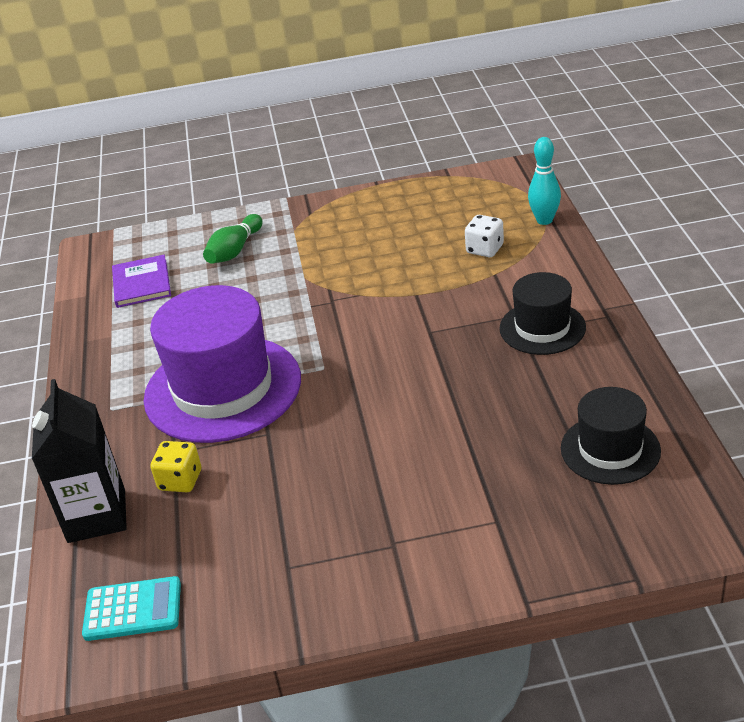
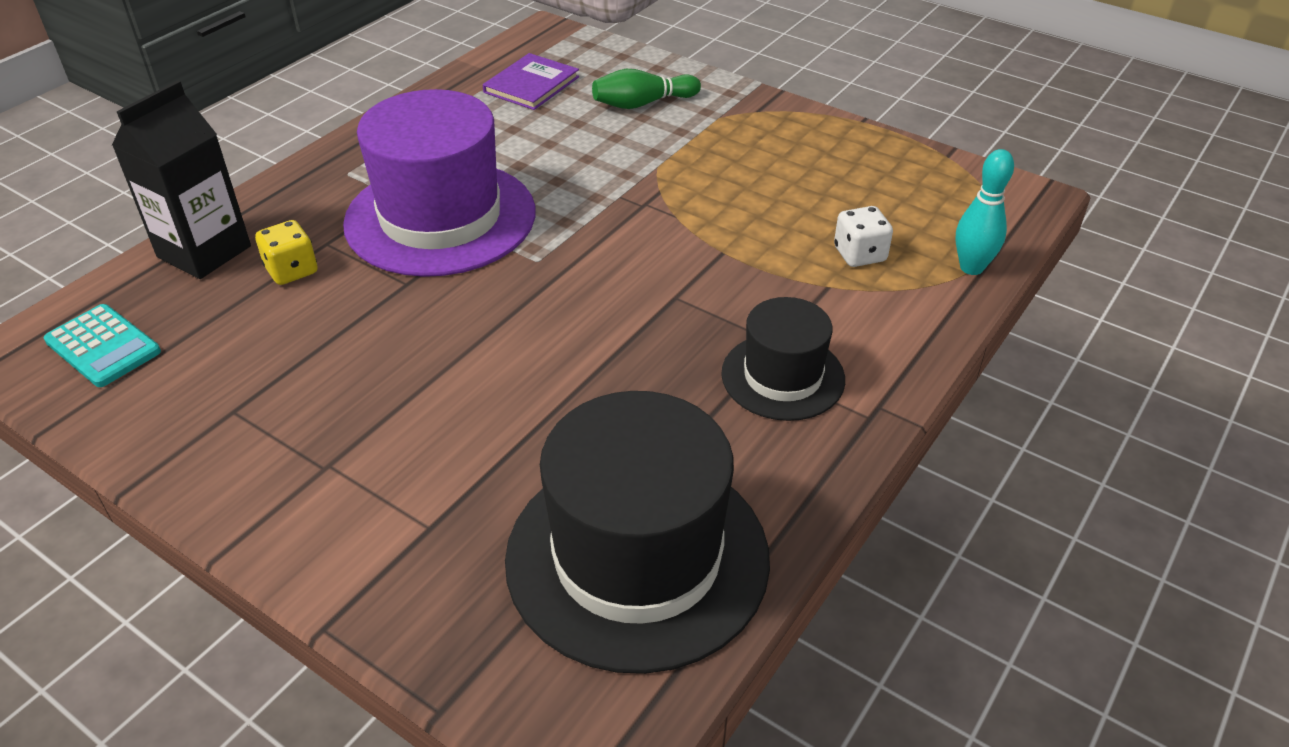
camera: 40 degrees right, 5 degrees up
(610, 449) = (637, 557): black hat -> black hat, size x1.82

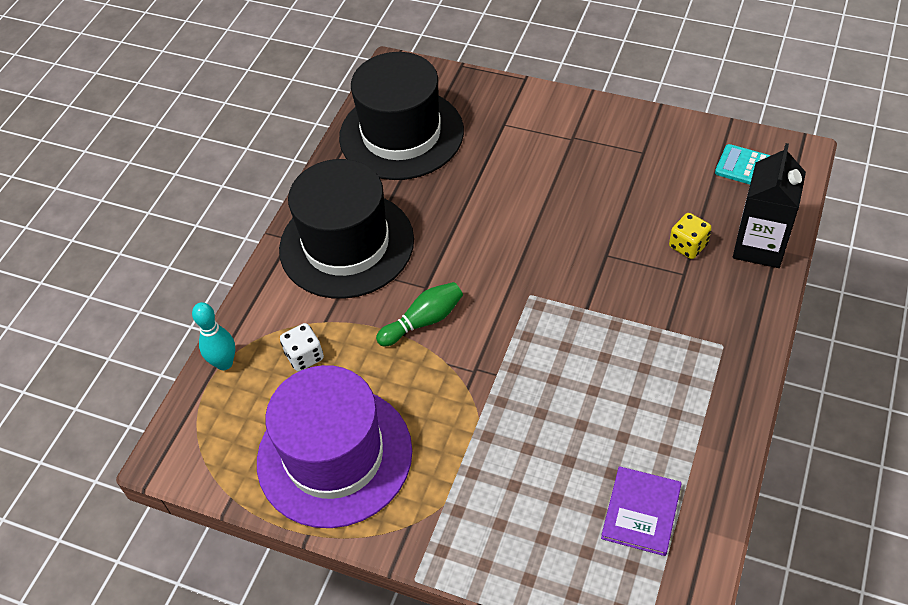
camera: 170 degrees right, 10 degrees up
(440, 218) = (620, 317): purple hat -> purple hat (334, 456)
(643, 103) = (521, 508): green bowling pin -> green bowling pin (423, 321)
(783, 376) = (346, 244): black hat -> black hat, size x1.82

